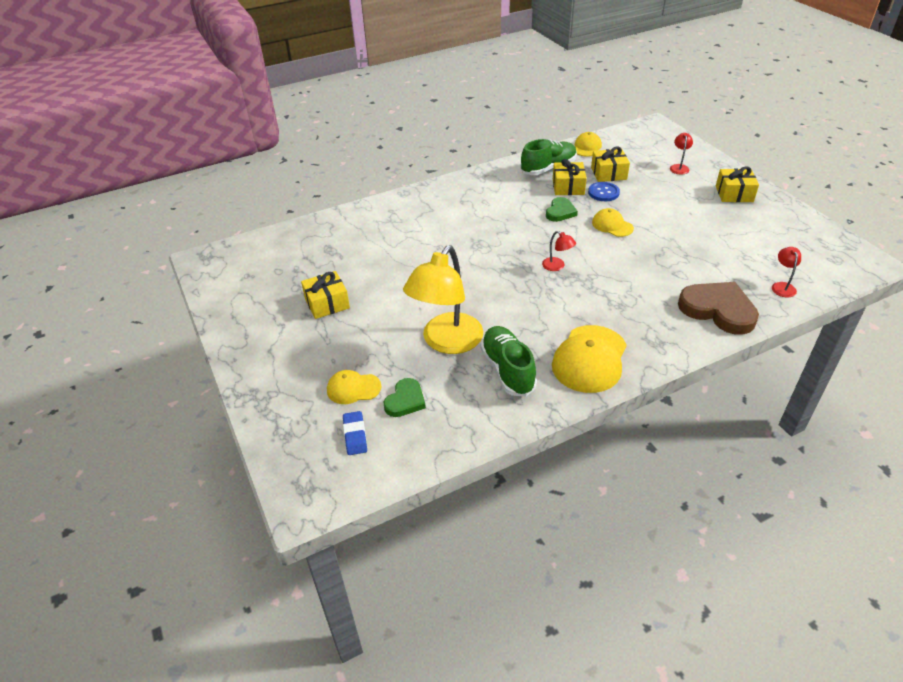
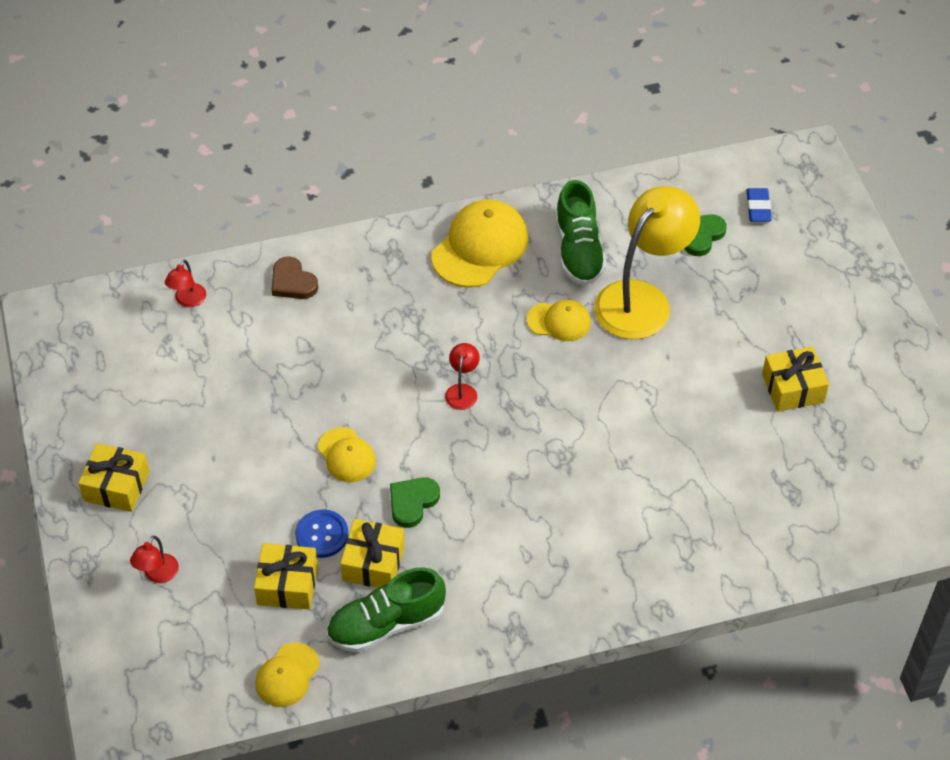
camera: 170 degrees left, 10 degrees up
(353, 388) = (758, 260): yellow cap -> yellow cap (559, 321)
(557, 266) = (462, 391): red lamp -> red lamp turned 45 degrees clockwise
(718, 310) = (292, 282): brown heart -> brown heart, size x0.56

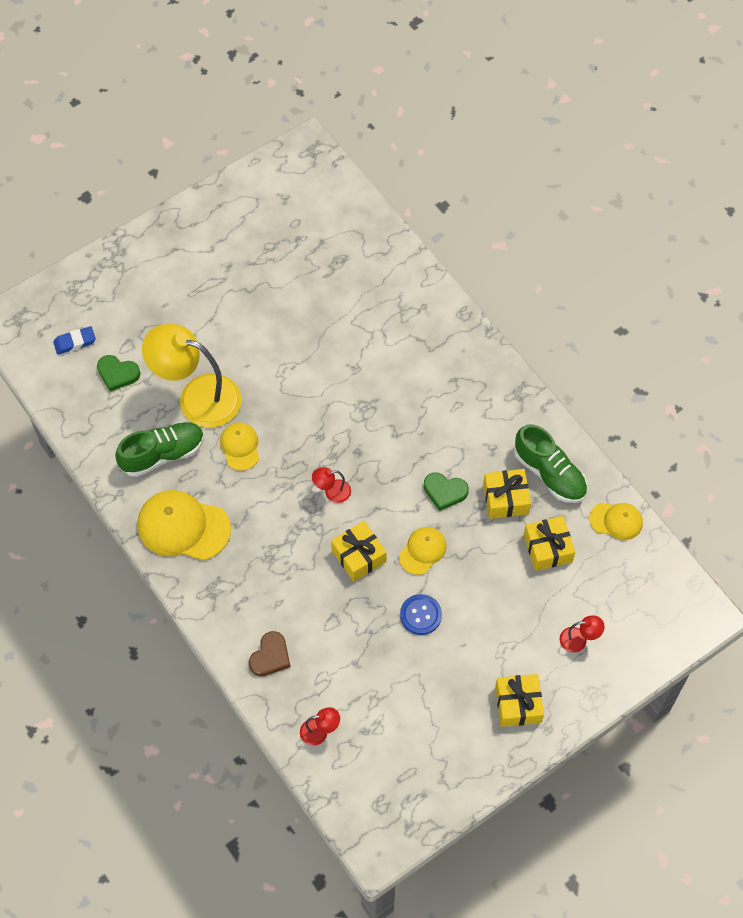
camera: 110 degrees left, 10 degrees up
(322, 535) = (497, 541): blue button -> blue button (420, 615)
(793, 388) = (247, 280): yellow gift -> yellow gift (359, 556)

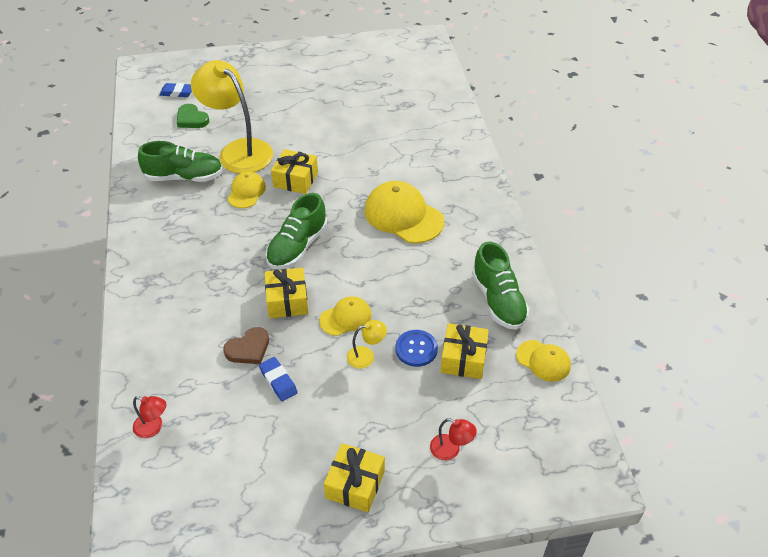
camera: 25 degrees right, 15 degrees down
(183, 527) = (161, 228): yellow cap -> yellow cap (403, 216)
(270, 656) = (157, 348): brown heart -> brown heart (248, 349)
(332, 492) = (297, 247): red lamp -> green shoe
(400, 640) = (278, 381): none -> blue eraser
(420, 615) = (311, 367): blue button -> blue button (416, 349)
(445, 491) = (394, 280): green heart -> none
(462, 582) = (366, 356): none -> yellow lamp
(505, 499) = (446, 305): yellow gift -> yellow gift (295, 179)

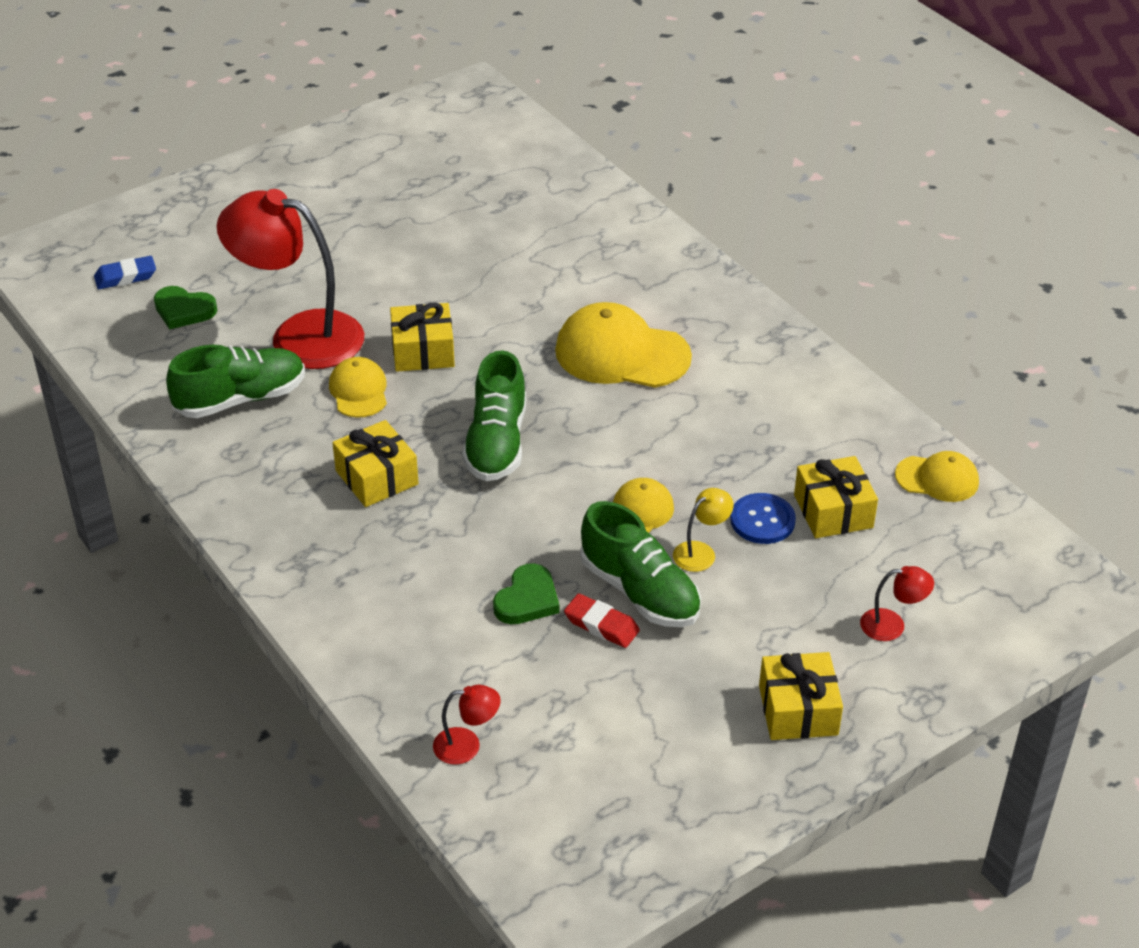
camera: 25 degrees left, 5 degrees down
(238, 151) = (299, 336): yellow lamp -> red lamp
(248, 349) = (527, 599): brown heart -> green heart
(278, 381) = (601, 625): blue eraser -> red eraser
(287, 301) = (536, 519): yellow gift -> yellow gift (377, 477)
(498, 300) = (830, 424): green shoe -> green shoe (640, 592)

